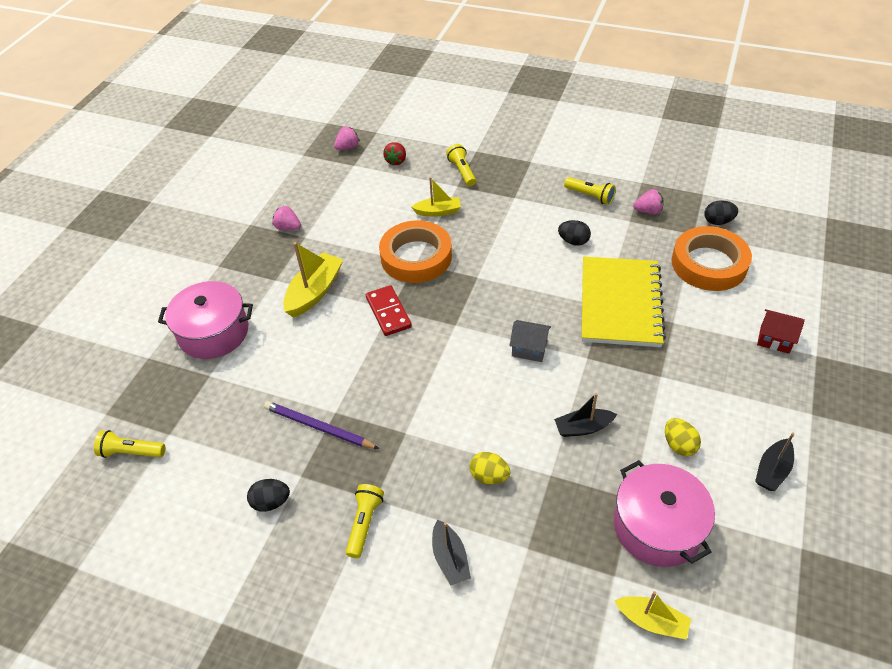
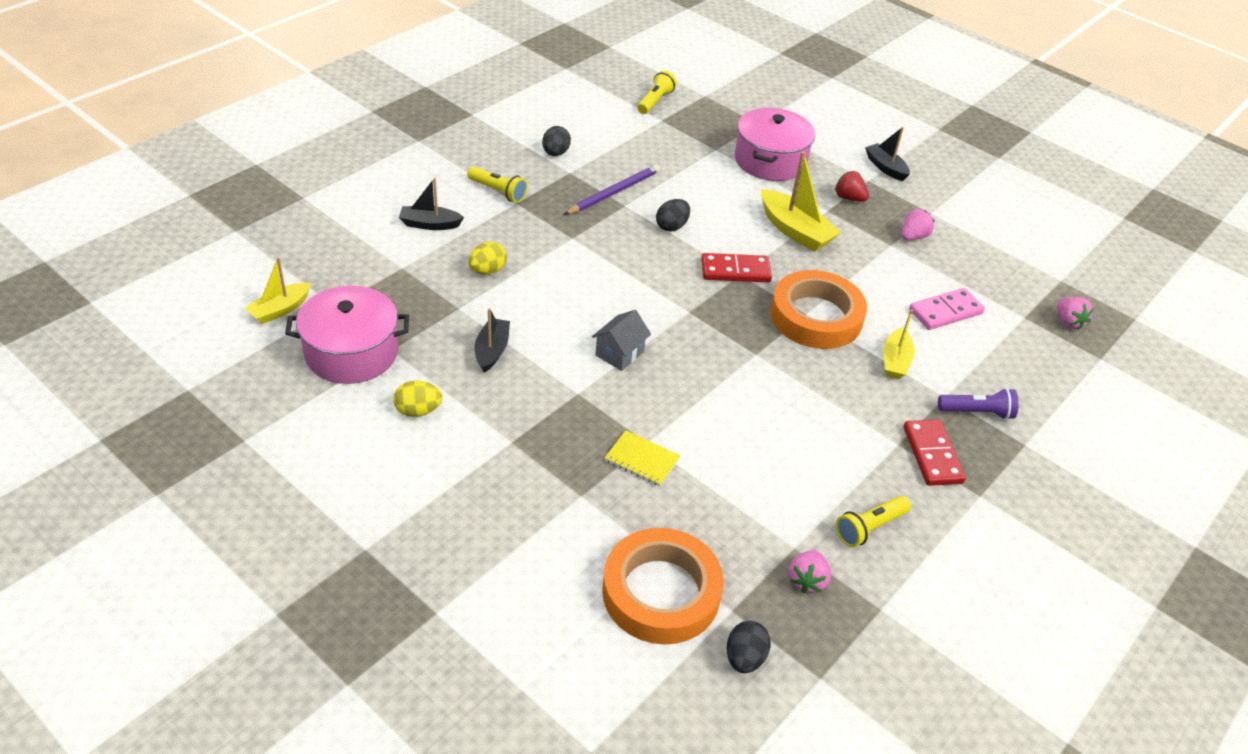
camera: 105 degrees right, 5 degrees down
(370, 198) = (945, 311): none -> pink domino
(396, 161) = (1022, 357): red strawberry -> red strawberry (849, 198)
(462, 171) = (977, 412): yellow flashlight -> purple flashlight
(513, 183) = (932, 455): none -> red domino
(573, 241) = (778, 466): black egg -> black egg (672, 226)
(620, 303) = (642, 460): yellow notebook -> yellow notebook, size x0.41
(772, 470) = (332, 468): black boat -> black boat (885, 168)
(774, 339) = (489, 583): red house -> none

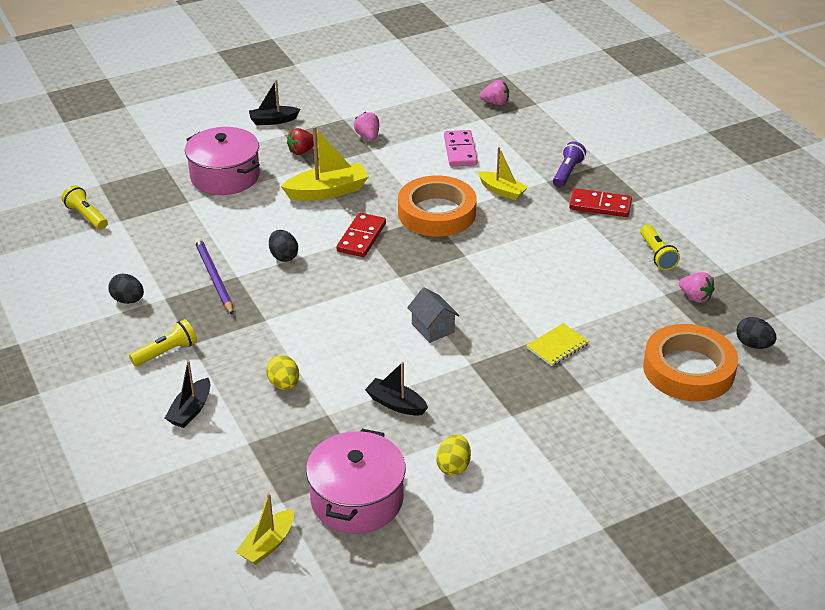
camera: 65 degrees left, 5 degrees down
(280, 309) = (268, 544): yellow boat -> yellow boat turned 60 degrees clockwise

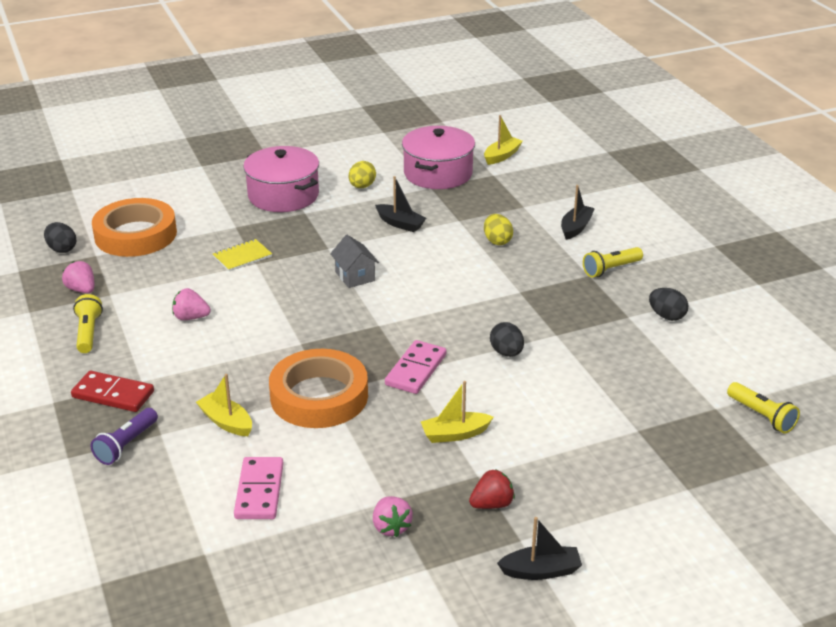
camera: 175 degrees left, 5 degrees down
(214, 278) = (581, 334): purple pencil -> none
(225, 176) = (597, 466): pink pot -> pink pot (283, 195)
(327, 191) = (455, 434): yellow boat -> yellow boat, size x0.63
(361, 237) = (415, 370): red domino -> pink domino
(495, 103) = (168, 589): pink strawberry -> pink strawberry (191, 317)

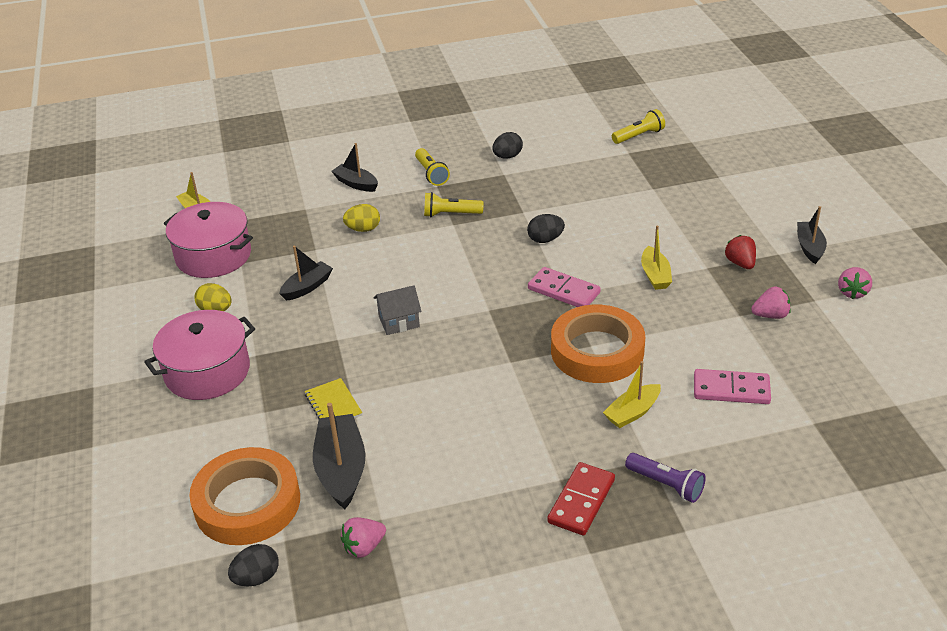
camera: 80 degrees left, 5 degrees up
(88, 333) = (459, 533): yellow flashlight -> yellow flashlight (450, 214)
(166, 270) = (341, 469): none -> black boat
(191, 317) = (447, 444): pink strawberry -> pink strawberry (852, 292)

